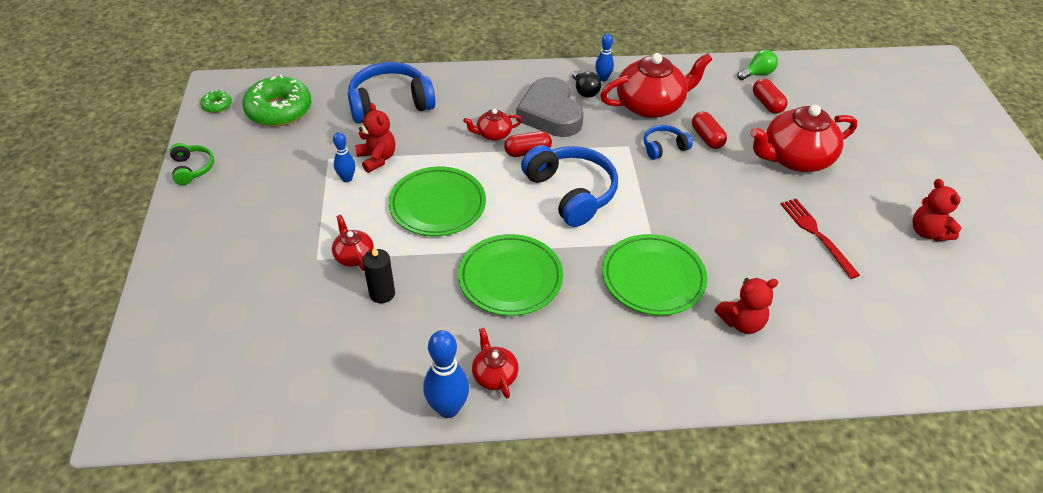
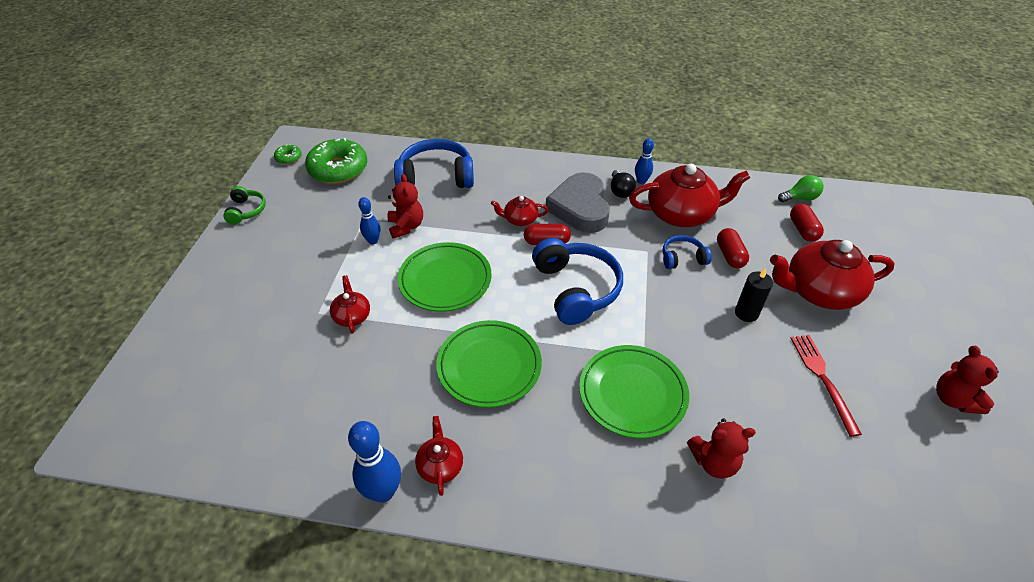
camera: 15 degrees right, 0 degrees up
(382, 293) = (364, 358): black candle -> black candle (746, 313)

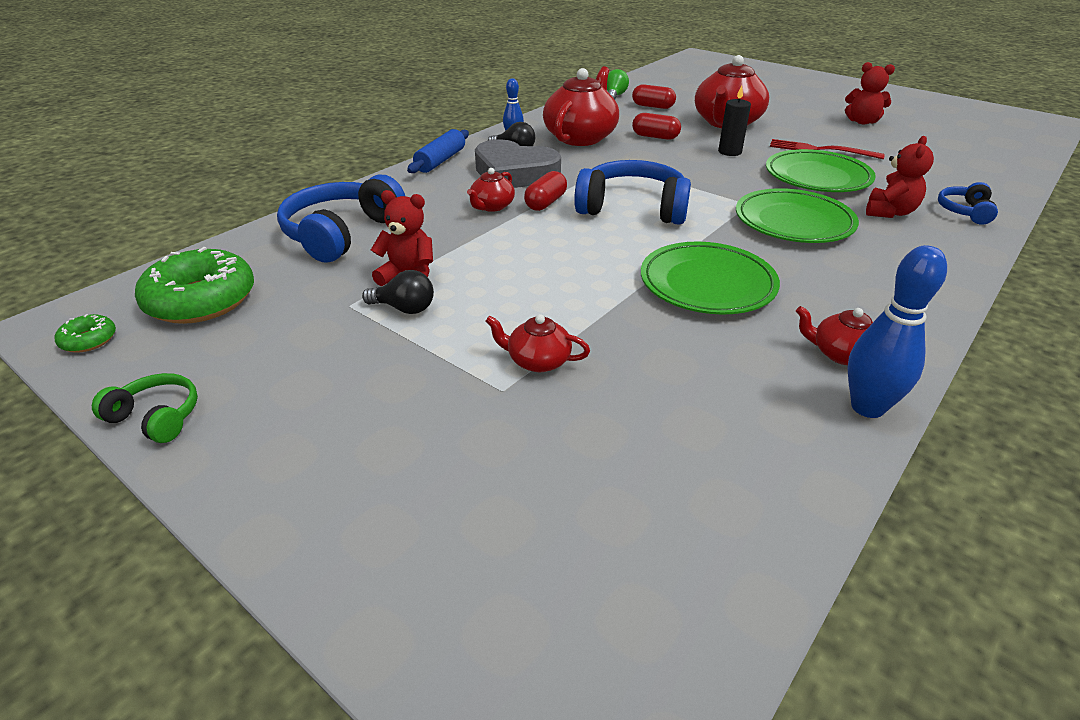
camera: 60 degrees left, 10 degrees down
(373, 241) = (404, 308): blue bowling pin -> black light bulb
(445, 280) = (541, 275): green plate -> green plate (817, 177)
(568, 166) = (440, 161): none -> blue rolling pin
(682, 258) = (639, 154): blue headphones -> blue headphones (964, 211)

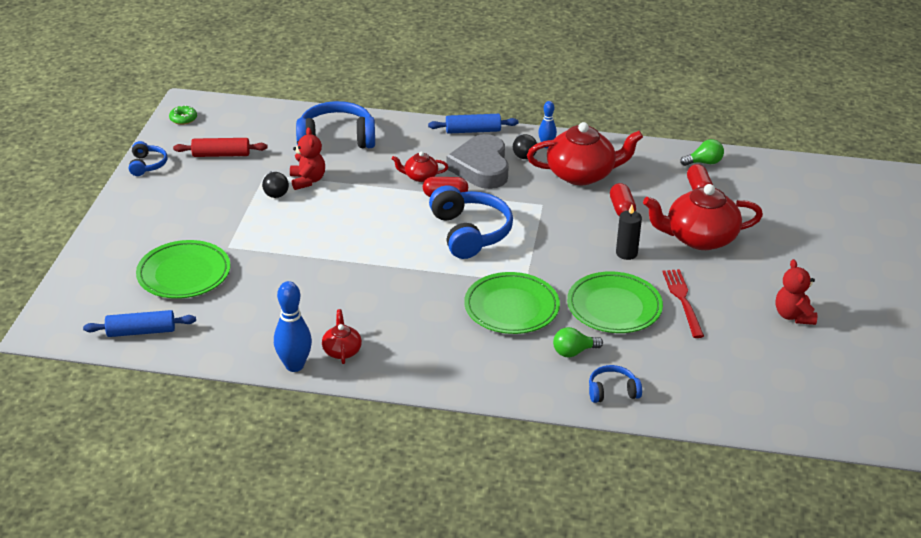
camera: 60 degrees right, 0 degrees up
(157, 417) = (147, 165): green headphones -> blue headphones
(201, 300) = (236, 130): green donut -> none
(244, 330) = (221, 155): none -> red rolling pin
(537, 361) = (259, 249): red teapot -> none
(693, 581) = (141, 331): none -> blue rolling pin
(707, 284) = (385, 287): green plate -> green plate (184, 274)
(889, 212) = (573, 352): red teddy bear -> green light bulb

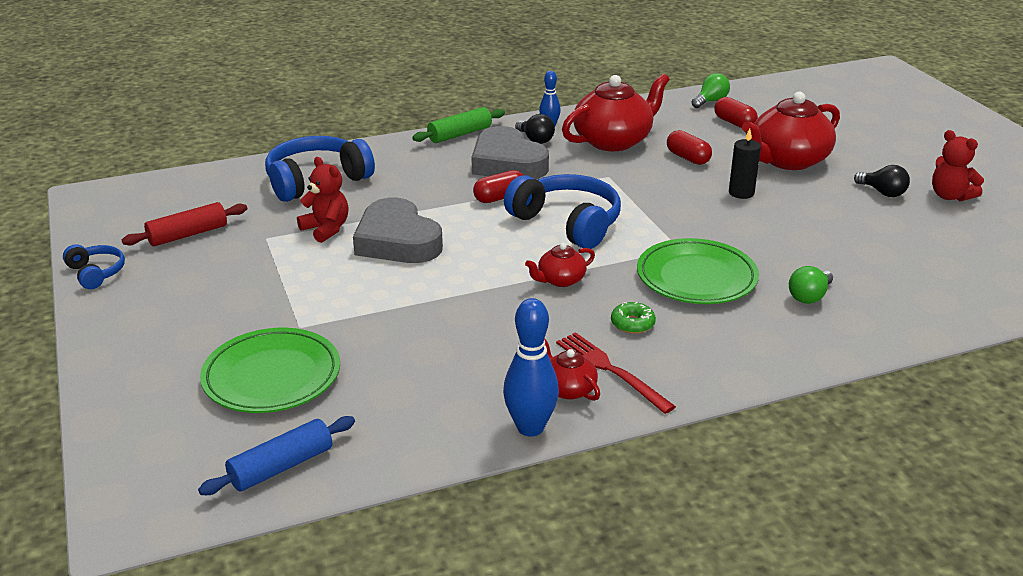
camera: 30 degrees left, 5 degrees down
(183, 119) = (99, 213): green donut -> green donut (632, 323)
(275, 192) = (298, 252): black light bulb -> black light bulb (882, 192)
(343, 206) = (397, 241): none -> grey heart
(420, 176) = (452, 189): red teapot -> red teapot (560, 280)
(473, 131) = (460, 134): blue rolling pin -> green rolling pin
(612, 391) = (893, 319): blue headphones -> none
(614, 307) = (792, 242): green plate -> none
(682, 300) = (843, 215): red fork -> red fork (610, 370)

